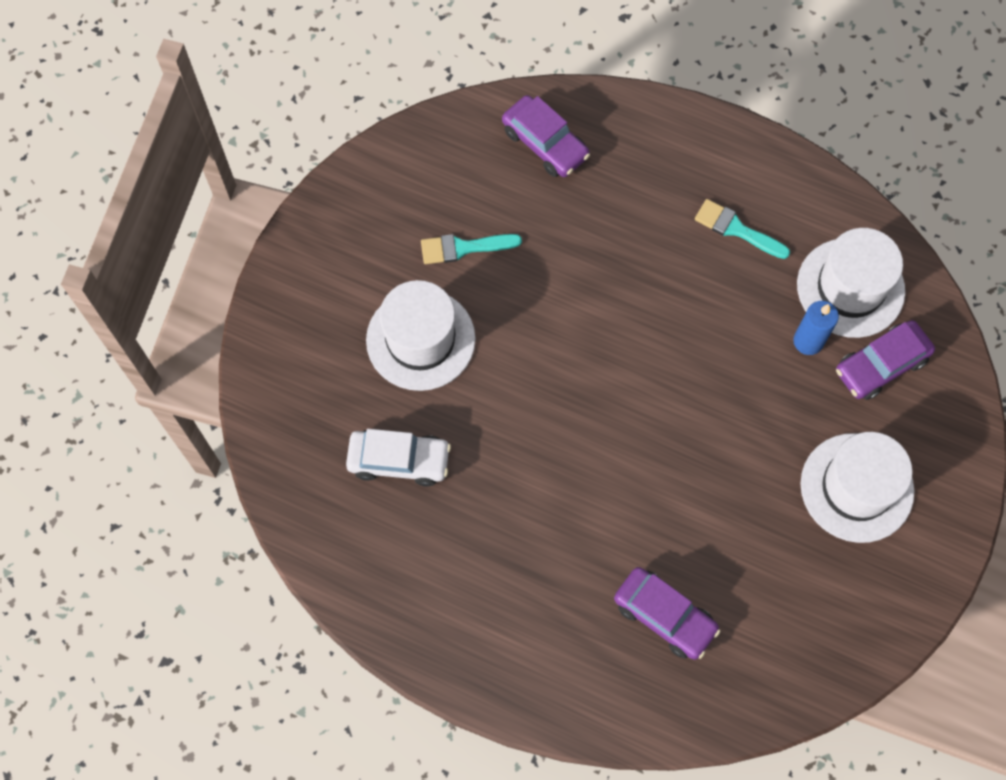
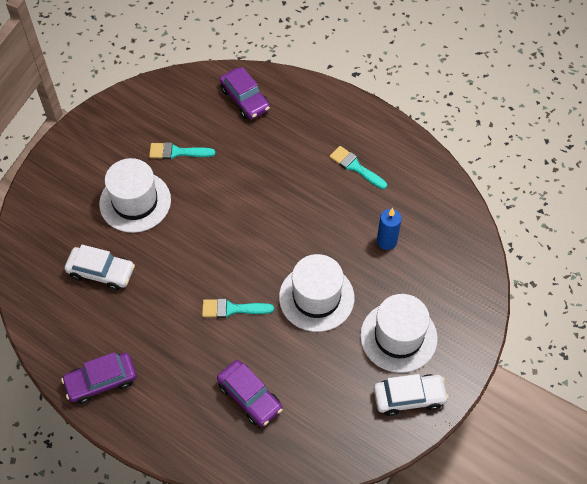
camera: 10 degrees right, 10 degrees down
(607, 486) = (232, 309): none -> turquoise brush
(850, 288) = (422, 213): white hat -> white hat (316, 297)
(881, 365) = (432, 263): purple car -> purple car (101, 381)
(891, 577) = (409, 397): none -> white car

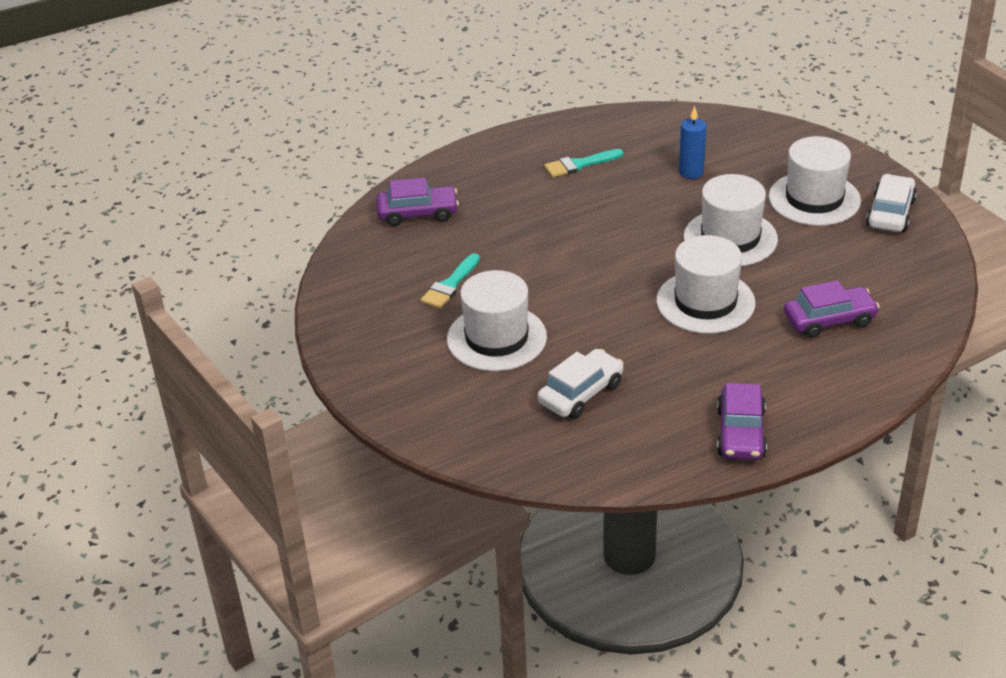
camera: 60 degrees left, 20 degrees down
(232, 309) = (705, 302): turquoise brush -> white hat

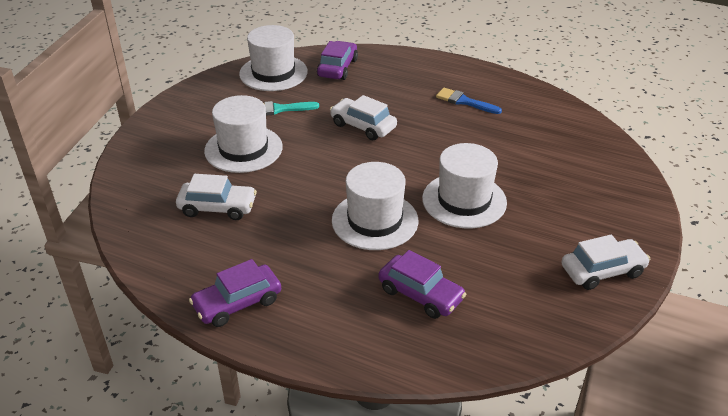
camera: 50 degrees right, 0 degrees up
(418, 213) = (337, 68): purple car -> purple car turned 120 degrees counterclockwise
(547, 244) = (363, 126): none -> white car
(579, 165) = (464, 101): turquoise brush -> blue brush
(691, 172) = (519, 150): blue candle -> none
(814, 199) = (566, 221): white hat -> white hat (273, 73)

